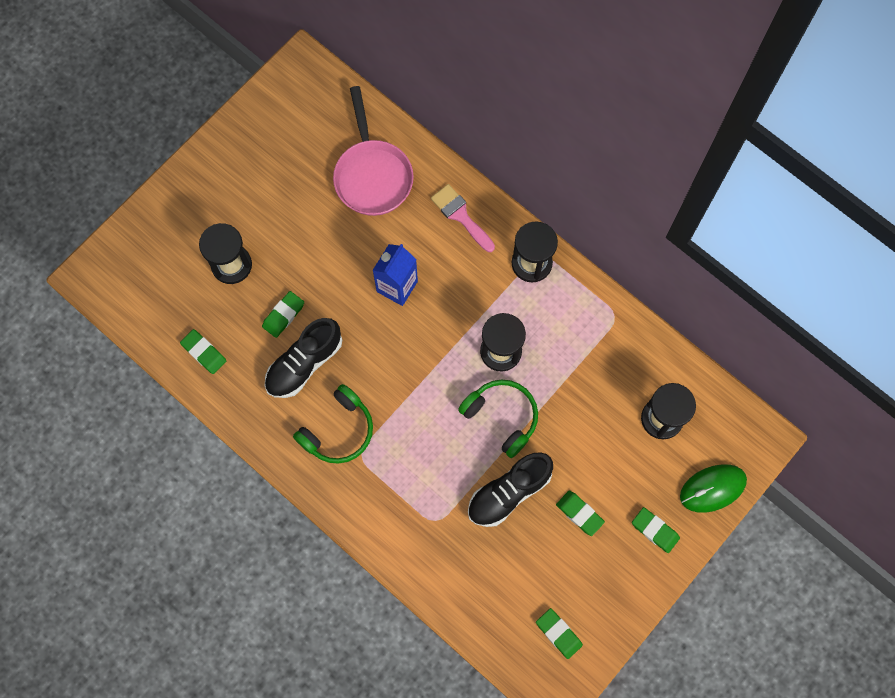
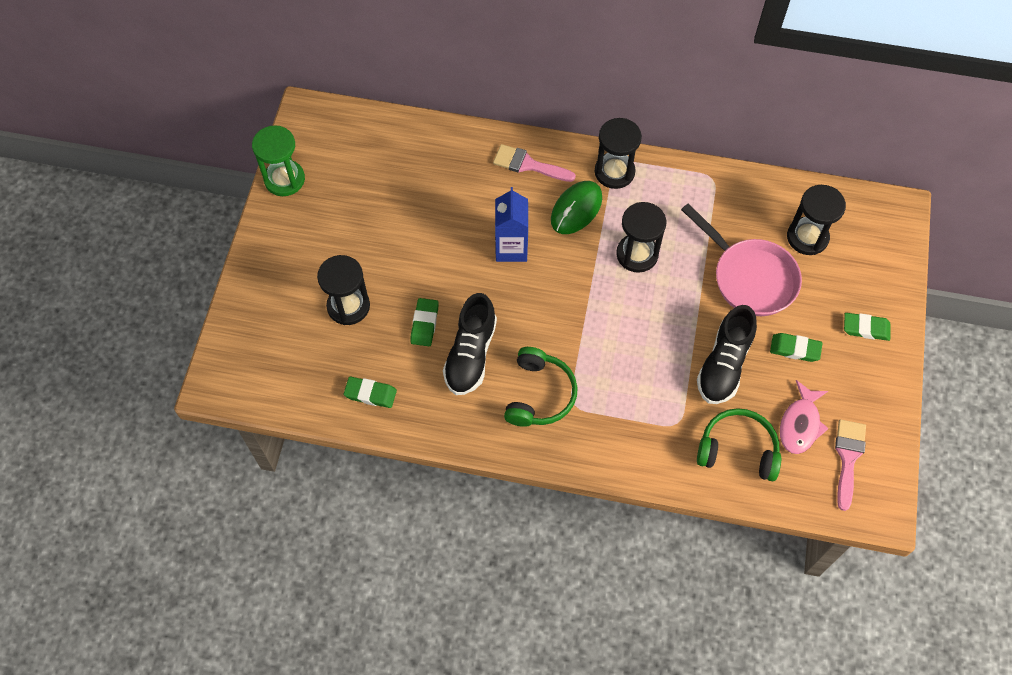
camera: 30 degrees left, 10 degrees down
(247, 119) = (284, 179): none -> green hourglass
(372, 175) = (429, 170): pink pan -> pink pan (749, 277)
(502, 417) = (675, 306): green headphones -> green headphones (738, 450)
(538, 581) = (800, 424): none -> pink fish
(558, 633) = (848, 458): green eraser -> pink brush
(712, 488) = (887, 270): green mouse -> green mouse (576, 209)

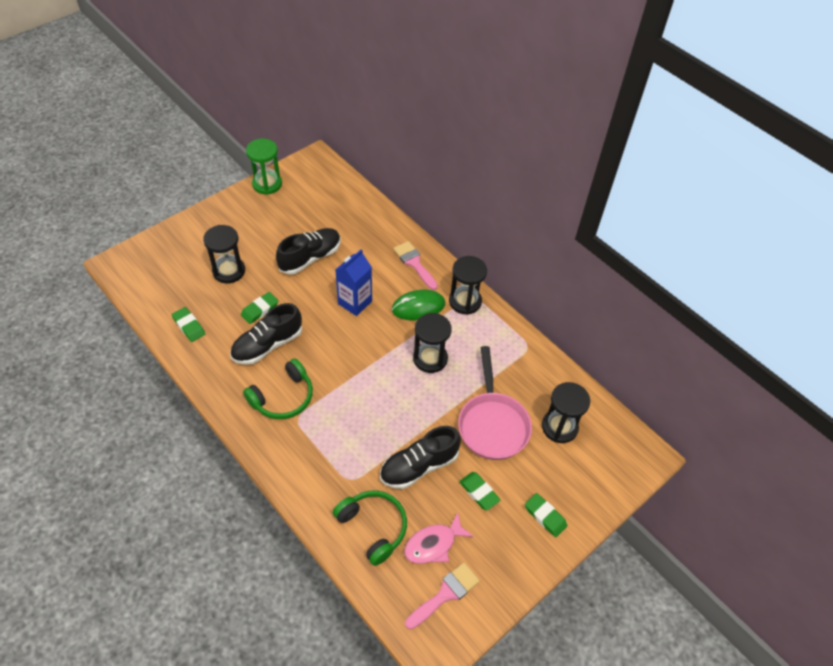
camera: 35 degrees right, 10 degrees down
(418, 232) = (310, 258): none -> black shoe

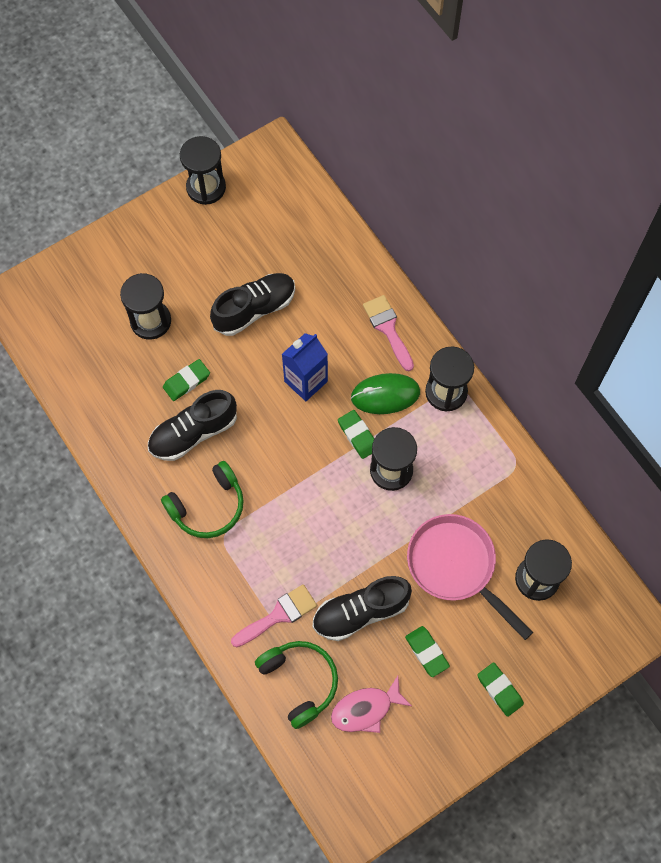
camera: 10 degrees right, 15 degrees up
(189, 326) = (99, 397): green eraser -> green eraser (358, 435)
(267, 184) = (206, 187): green hourglass -> black hourglass
(445, 594) = (372, 768): pink brush -> pink brush (278, 615)
(492, 424) = (456, 566): pink pan -> pink pan turned 135 degrees clockwise

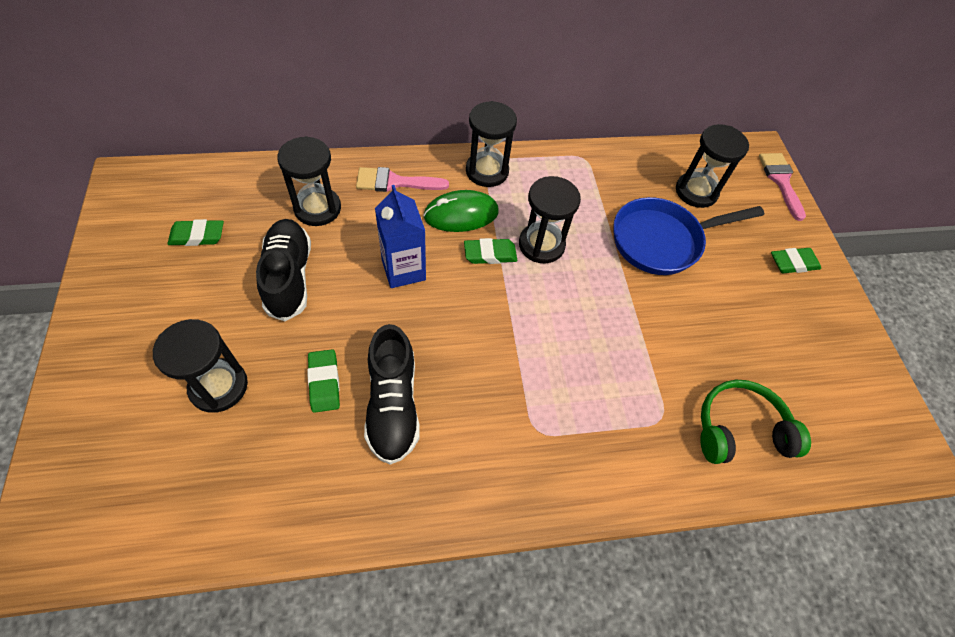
camera: 70 degrees left, 10 degrees down
(206, 187) = (107, 255): black hourglass -> black hourglass (317, 208)
(208, 506) = (493, 431): green headphones -> none
(278, 615) = (655, 415): pink brush -> pink brush (781, 181)
(360, 612) = (679, 337): black shoe -> none
(366, 709) = (786, 379): pink fish -> none
(385, 395) = (461, 214): green mouse -> green mouse turned 60 degrees clockwise
(427, 652) = (740, 301): green eraser -> green eraser (197, 236)
(456, 566) = (662, 241): pink pan -> blue pan

